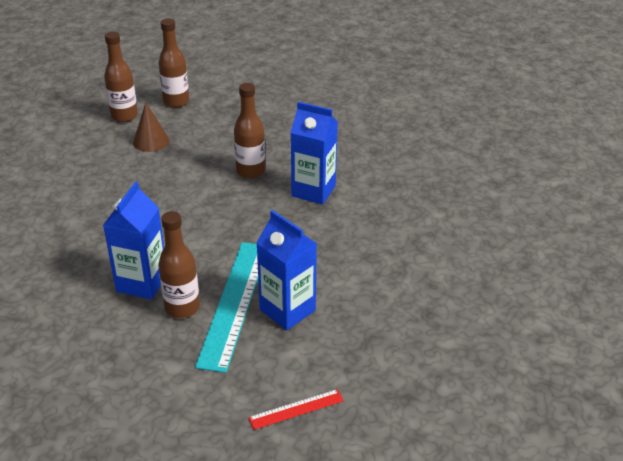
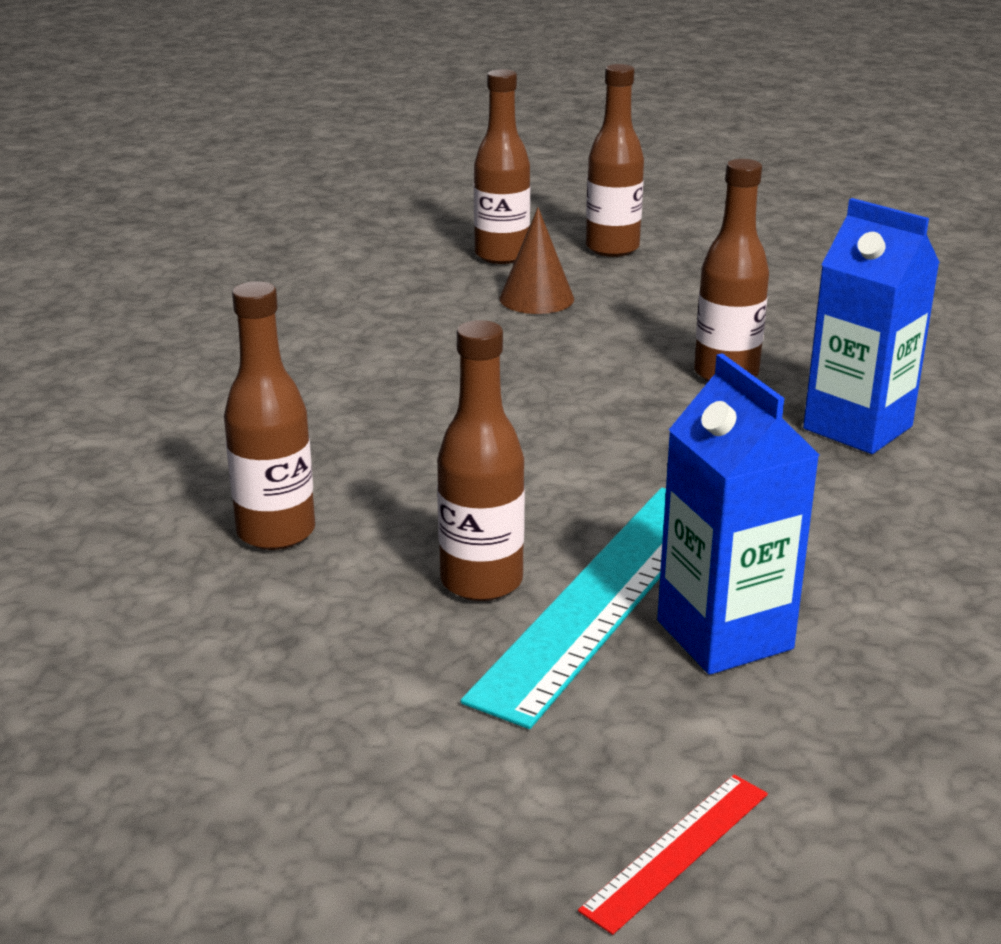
camera: 20 degrees right, 10 degrees down
(83, 303) = (276, 532): none -> brown bottle
(142, 283) = (414, 520): blue carton -> none
(296, 409) = (677, 850): red ruler -> red ruler turned 45 degrees counterclockwise

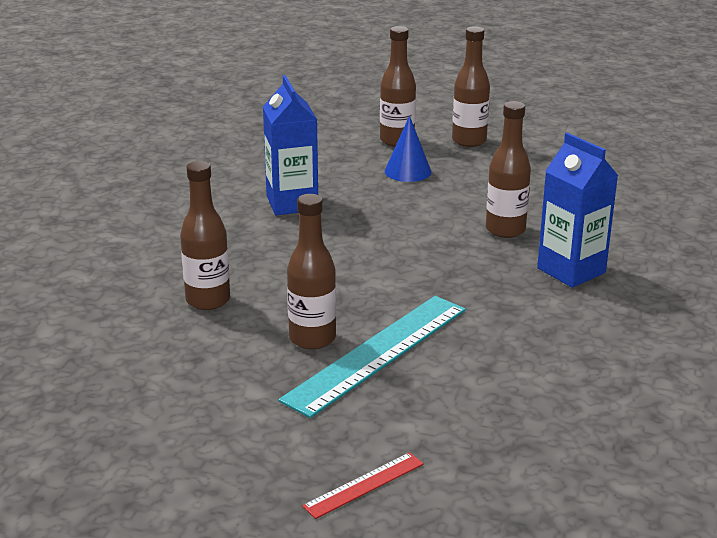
camera: 10 degrees right, 0 degrees up
(536, 298) = (408, 171): brown cone -> blue cone
(724, 635) = (436, 381): blue carton -> blue carton (292, 203)

